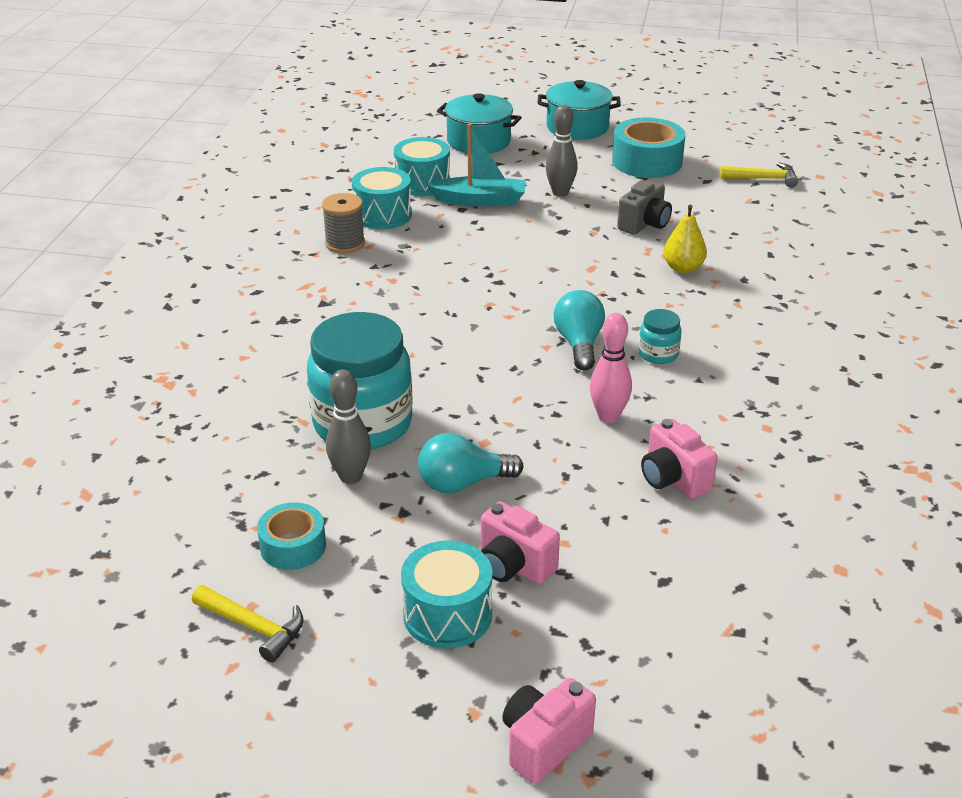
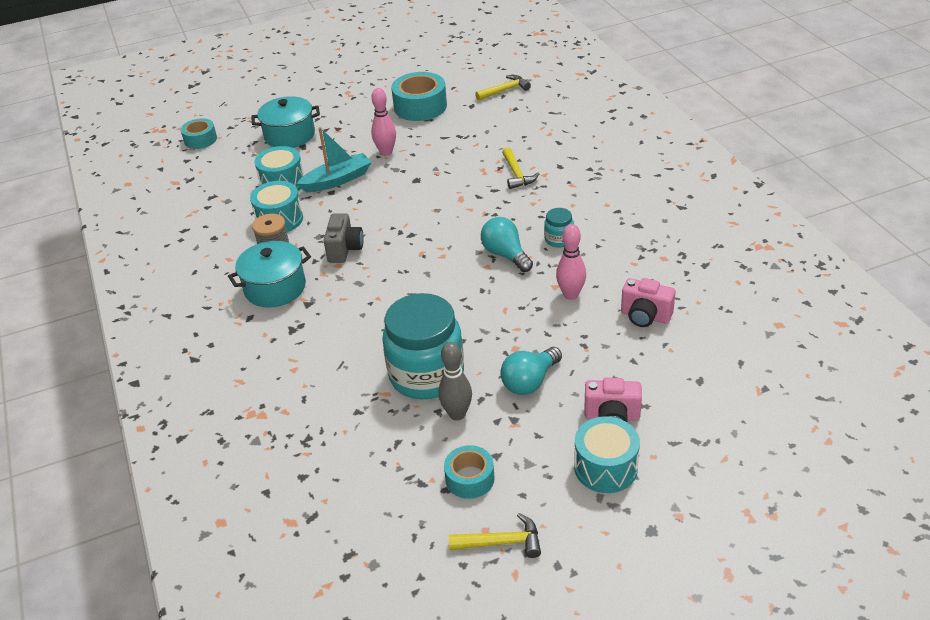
camera: 30 degrees left, 5 degrees up
(389, 115) = (200, 140): none -> turquoise tape
(544, 744) = (732, 510): pink camera -> none
(560, 193) = (386, 152): grey bowling pin -> pink bowling pin
(577, 127) = (348, 98): turquoise pot -> turquoise pot (275, 288)
(644, 224) = (463, 153): grey camera -> grey camera (345, 249)
(683, 268) = (517, 174): yellow pear -> yellow hammer

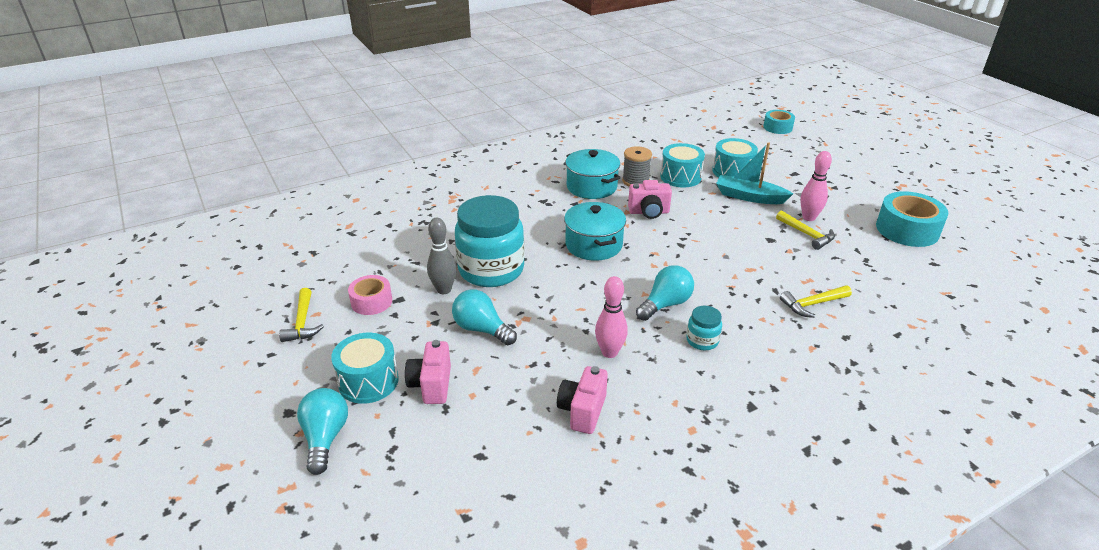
camera: 80 degrees right, 5 degrees down
(289, 135) = (808, 165): turquoise pot -> turquoise pot (594, 245)
(337, 180) = (749, 197): turquoise boat -> turquoise boat turned 150 degrees clockwise
(345, 249) = (649, 212): grey camera -> pink camera
(470, 478) = (371, 302): turquoise tape -> pink tape
(505, 90) = (986, 286): yellow hammer -> yellow hammer (807, 234)
(685, 493) = (325, 438): none -> turquoise light bulb

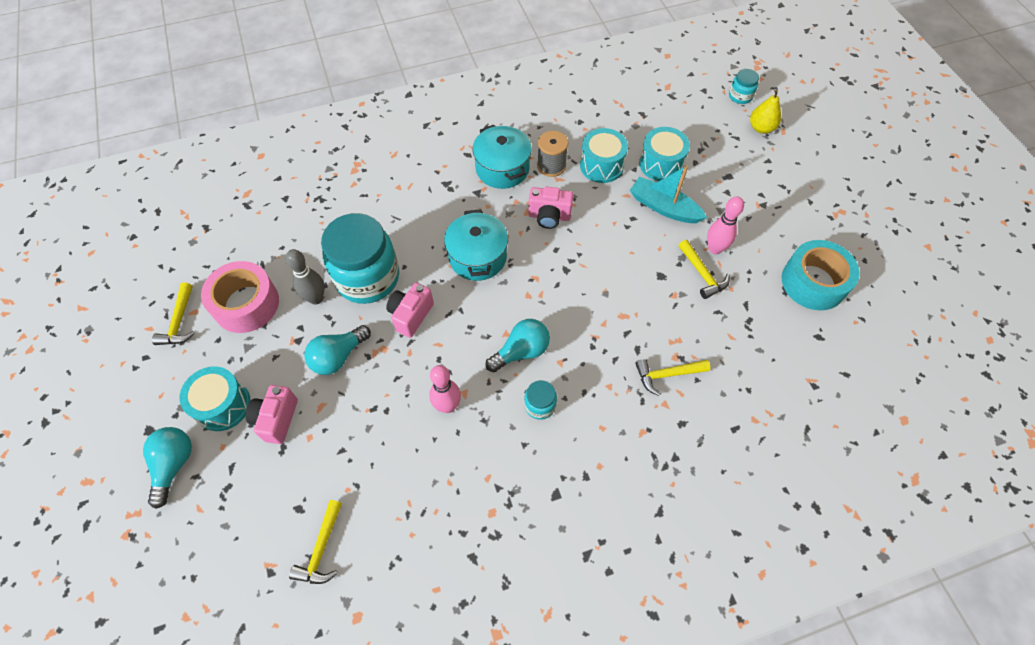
camera: 10 degrees right, 25 degrees up
(371, 302) = (246, 304): pink tape -> pink tape, size x1.66
(481, 329) = (338, 357): turquoise light bulb -> turquoise light bulb turned 90 degrees counterclockwise
(518, 487) = (321, 549): none -> yellow hammer
(582, 411) = (401, 474): pink camera -> pink camera (411, 315)
(777, 127) = (740, 96): turquoise tape -> turquoise jar
(805, 143) = (761, 128): none -> yellow pear

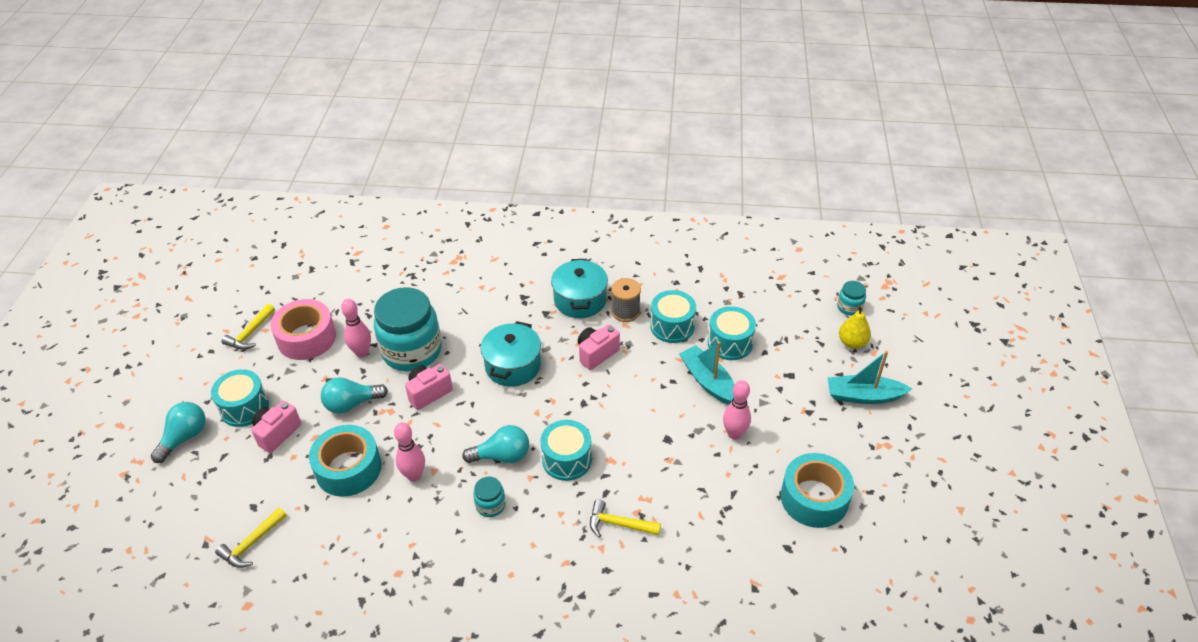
camera: 25 degrees right, 15 degrees down
(316, 298) = (362, 352): grey bowling pin -> pink bowling pin
(376, 426) = (348, 468): none -> turquoise tape
(549, 216) = (596, 354): pink camera -> pink camera turned 105 degrees clockwise
(583, 331) = (567, 459): none -> turquoise drum
(702, 274) = (708, 452): yellow hammer -> none
(798, 174) = (863, 396): none -> turquoise boat

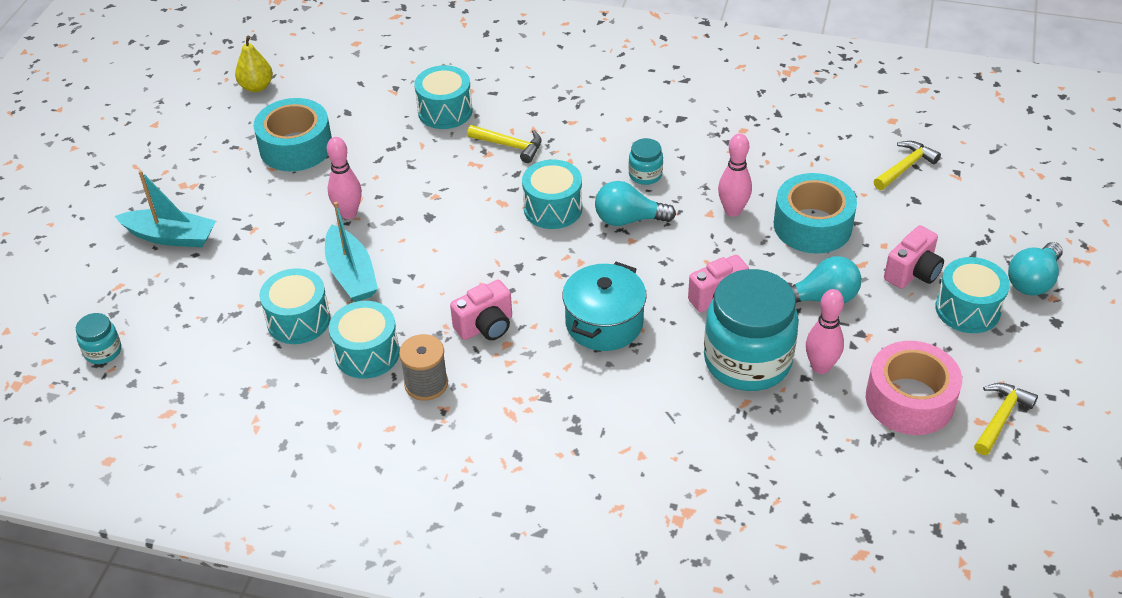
camera: 170 degrees left, 0 degrees up
(580, 300) = (489, 411): turquoise pot -> none
(693, 561) = (445, 111): none -> turquoise drum
(852, 342) = (136, 302): yellow pear -> yellow pear (256, 87)

